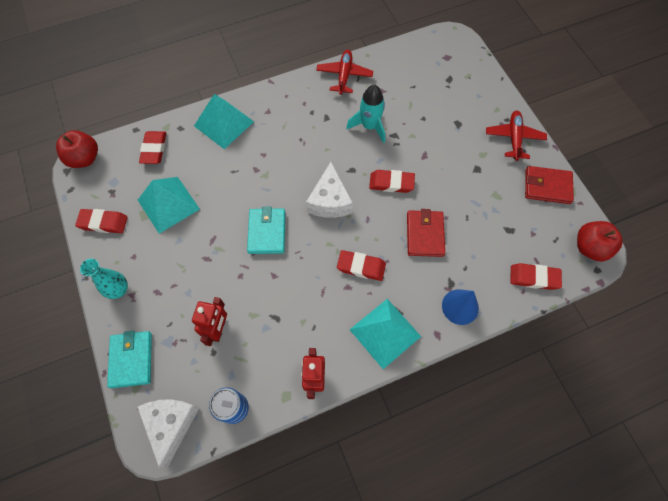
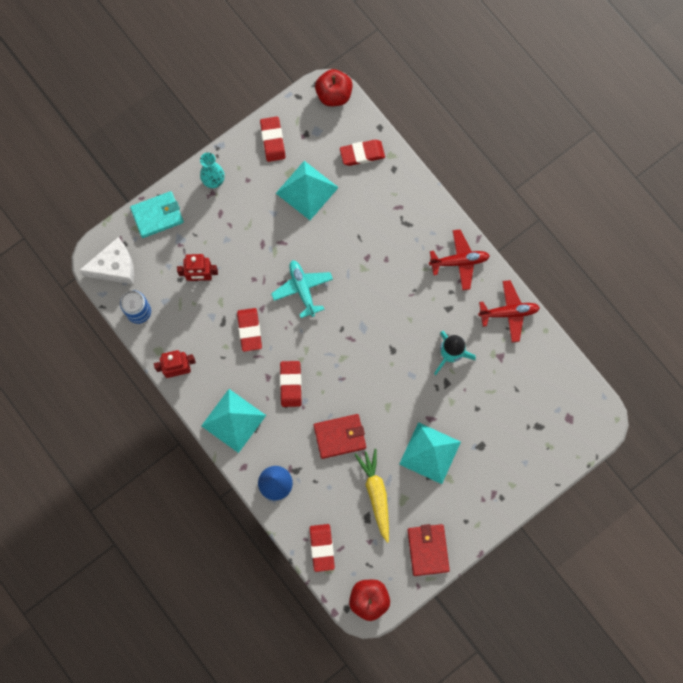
camera: 75 degrees right, 10 degrees up
(224, 123) = (411, 209): turquoise pyramid -> turquoise pyramid (430, 452)
(267, 232) = (302, 289): turquoise wallet -> turquoise plane
(330, 201) = (351, 338): white cheese -> none
(391, 183) = (388, 392): red eraser -> red eraser (249, 330)
(487, 216) = (376, 494): none -> yellow carrot
(514, 138) = (478, 508): red plane -> red plane (459, 261)

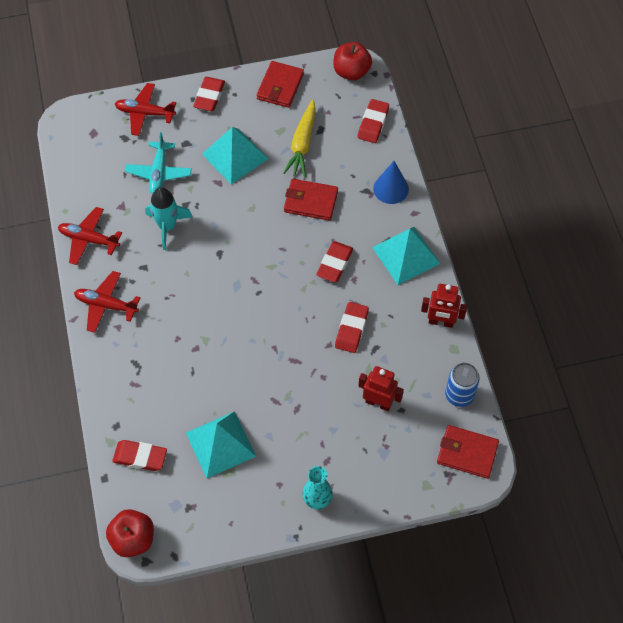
camera: 155 degrees left, 15 degrees down
(115, 267) = (467, 453): white cheese -> red wallet
(157, 215) = (397, 489): turquoise wallet -> none
(273, 140) = (229, 517): red eraser -> red eraser (209, 96)
(302, 289) = (278, 346): turquoise plane -> turquoise plane (159, 172)
(535, 461) = (145, 113): none -> red plane

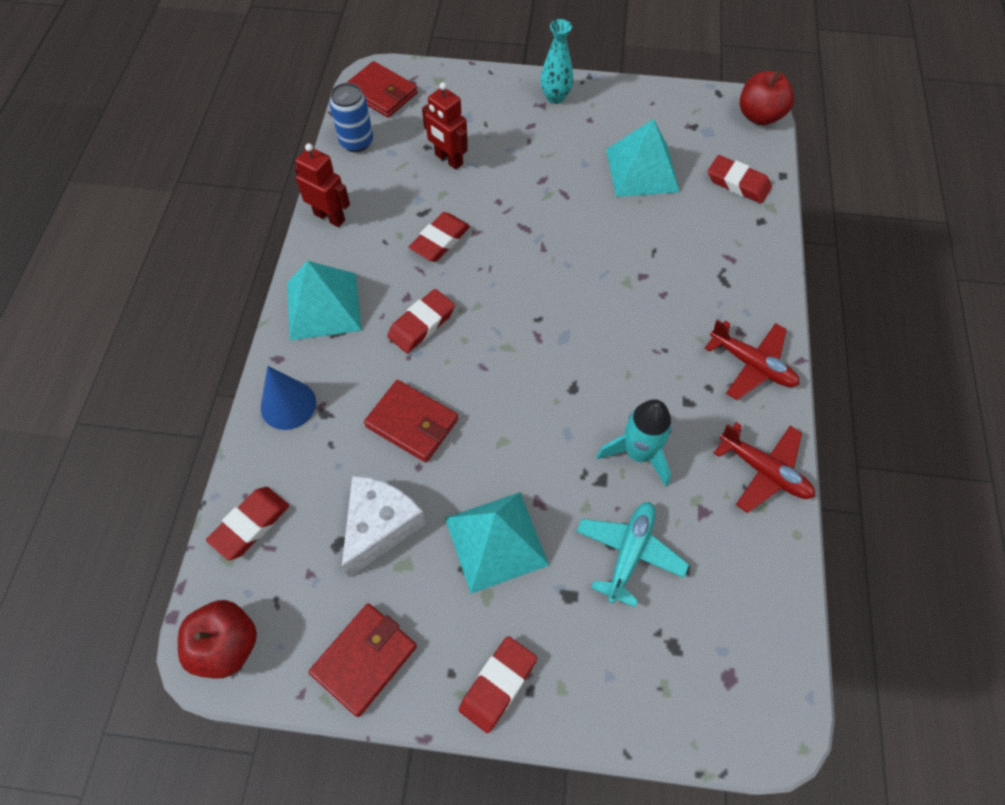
camera: 160 degrees left, 0 degrees up
(145, 113) = (625, 689): red plane -> none
(302, 144) = (380, 526): yellow carrot -> white cheese

